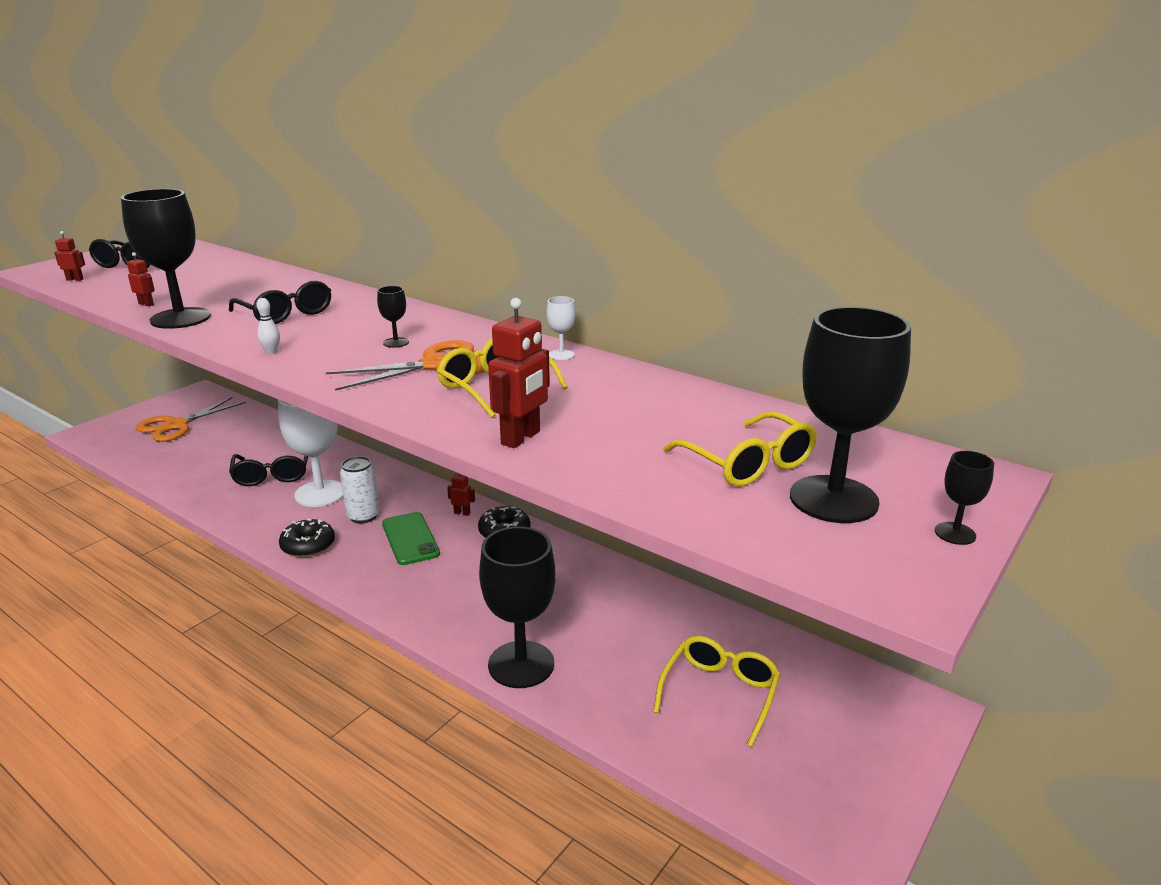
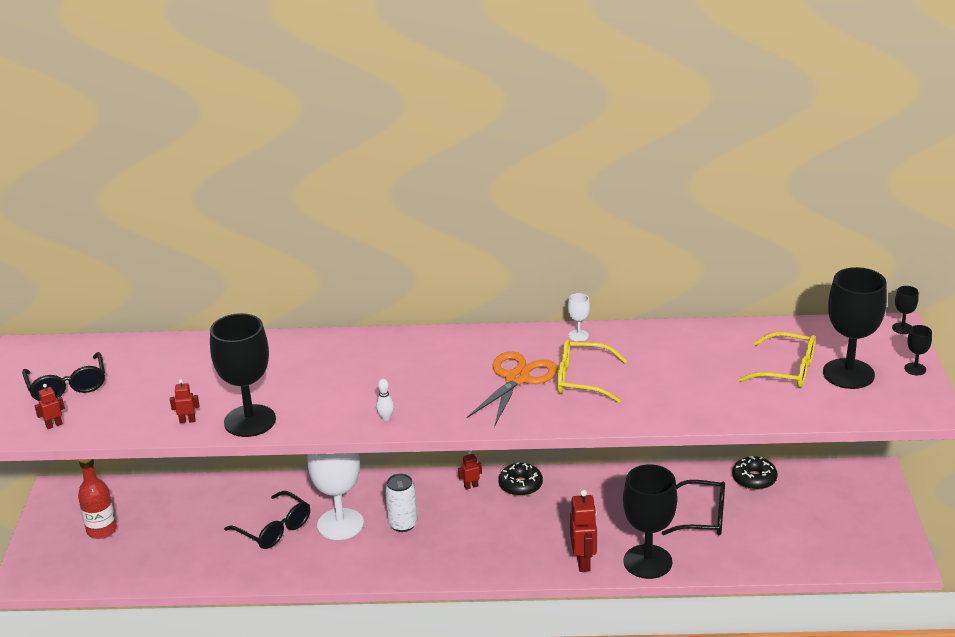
camera: 35 degrees left, 5 degrees up
(176, 425) = (101, 530): orange scissors -> red bottle
(286, 314) = (323, 381): black glasses -> black glasses (702, 517)
(308, 546) = (398, 564): black donut -> black donut (754, 479)
(396, 342) = (455, 372): black goblet -> black goblet (902, 328)
(410, 539) = (463, 523): green phone -> none
(521, 438) = (655, 408): red robot -> red robot (583, 562)
(719, 693) = (769, 519): yellow glasses -> none

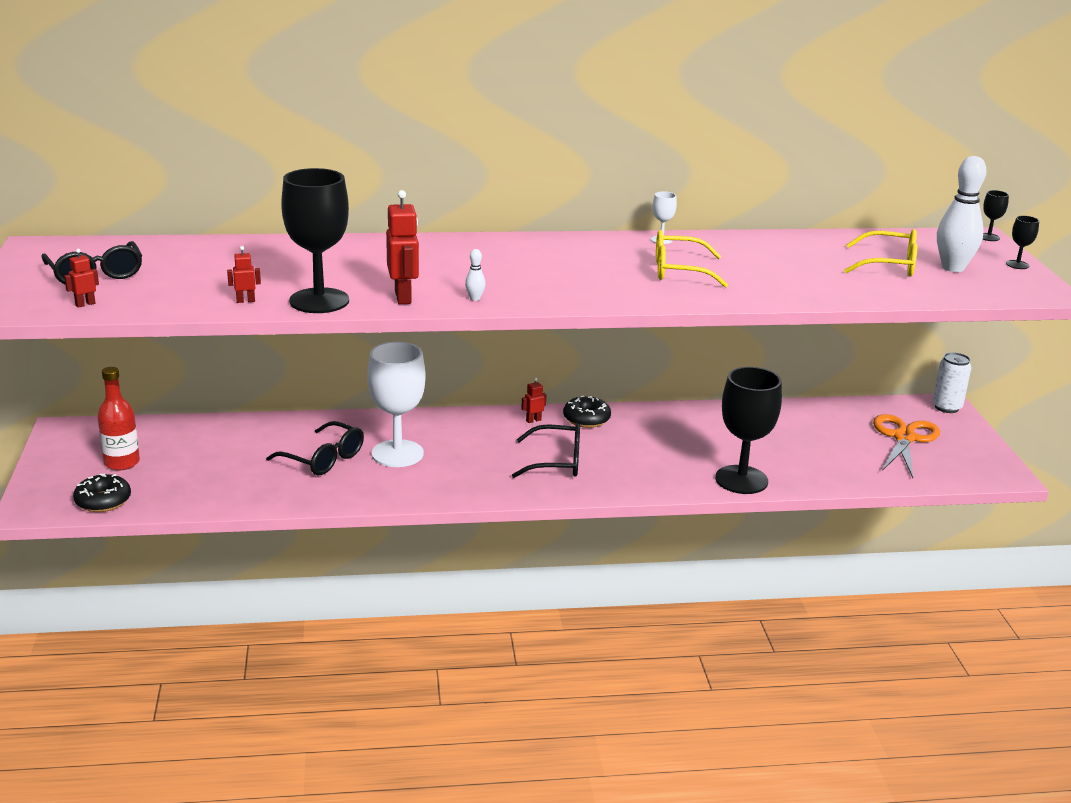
camera: 10 degrees left, 5 degrees down
(402, 524) = (467, 453): white can -> white can (946, 407)
(517, 379) = (609, 270): orange scissors -> orange scissors (904, 438)
(583, 562) = (673, 481): red robot -> red robot (403, 297)
(702, 517) = (786, 442): black glasses -> black glasses (556, 462)
(754, 479) = (827, 411): black donut -> black donut (103, 501)
(848, 374) = (953, 268): black goblet -> white bowling pin

